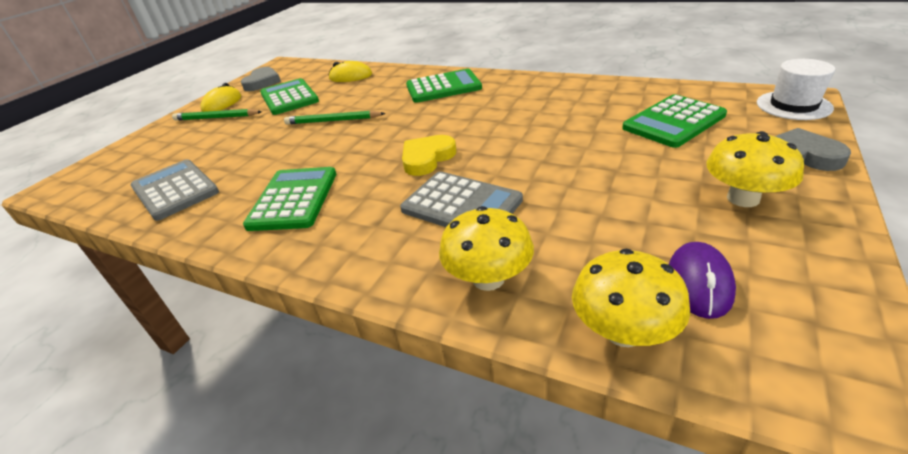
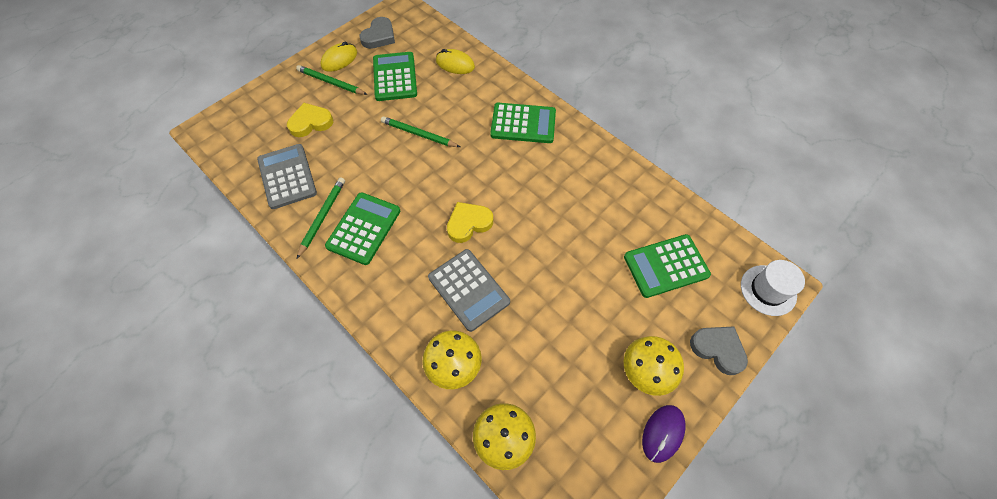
camera: 15 degrees right, 25 degrees up
(198, 146) = (311, 122): none -> yellow heart
(232, 206) = (322, 217): none -> green pencil
(699, 283) = (566, 426): purple mouse -> purple mouse (662, 433)

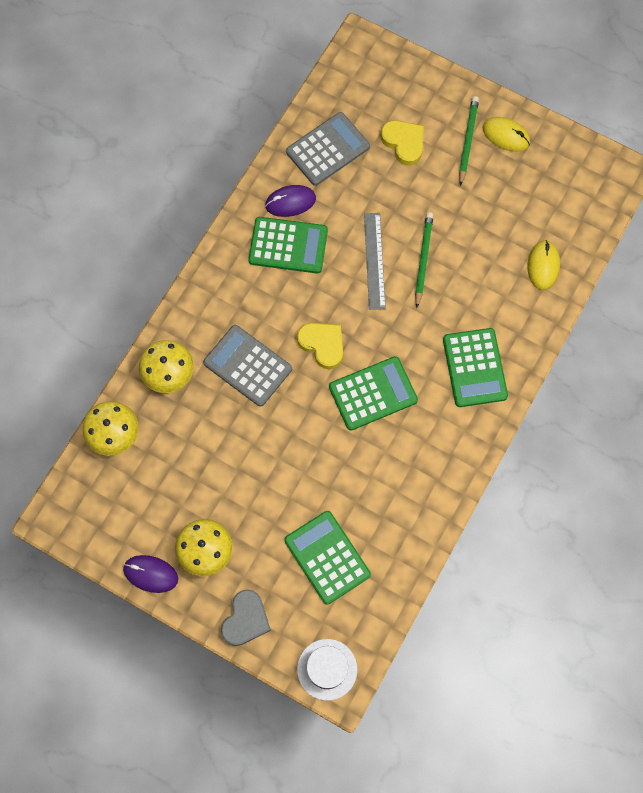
camera: 75 degrees right, 10 degrees up
(322, 217) = (290, 202): green pencil -> purple mouse
(379, 36) = (559, 165): grey heart -> none
(395, 77) = (499, 205): green calculator -> green calculator (373, 393)
(406, 167) = (374, 260): none -> grey ruler
(468, 289) = (247, 366): grey calculator -> grey calculator turned 90 degrees clockwise

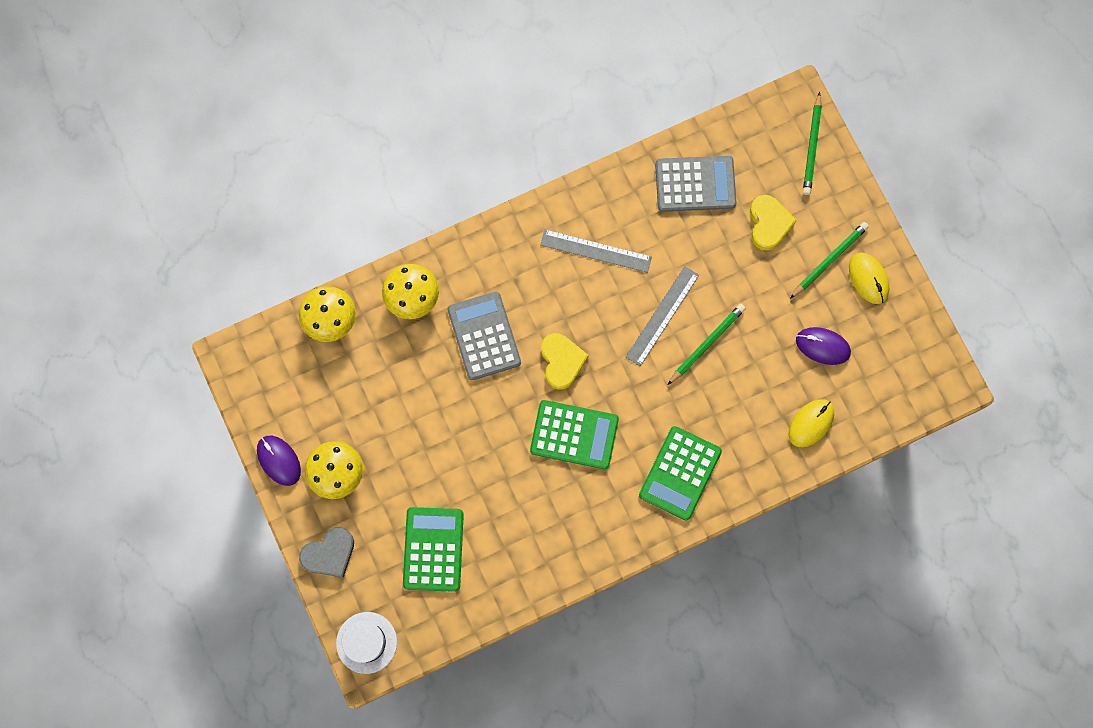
camera: 35 degrees right, 5 degrees up
(288, 245) = (596, 251): green calculator -> grey ruler
(290, 202) = (626, 211): purple mouse -> purple mouse (822, 346)
(394, 69) = (812, 146): none -> green pencil

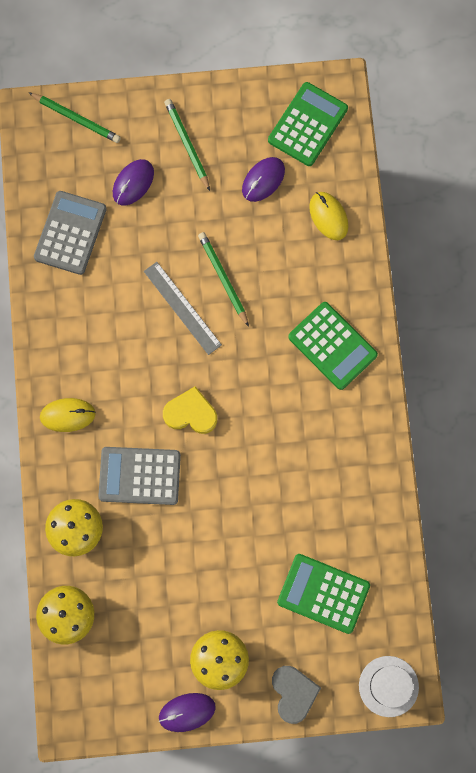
camera: 70 degrees left, 0 degrees up
(574, 435) = (263, 427): green calculator -> green calculator (307, 124)
(596, 251) = (98, 344): grey ruler -> none
(769, 224) = (133, 183): yellow heart -> purple mouse
(868, 279) = (217, 118): yellow mouse -> yellow mouse (67, 415)

